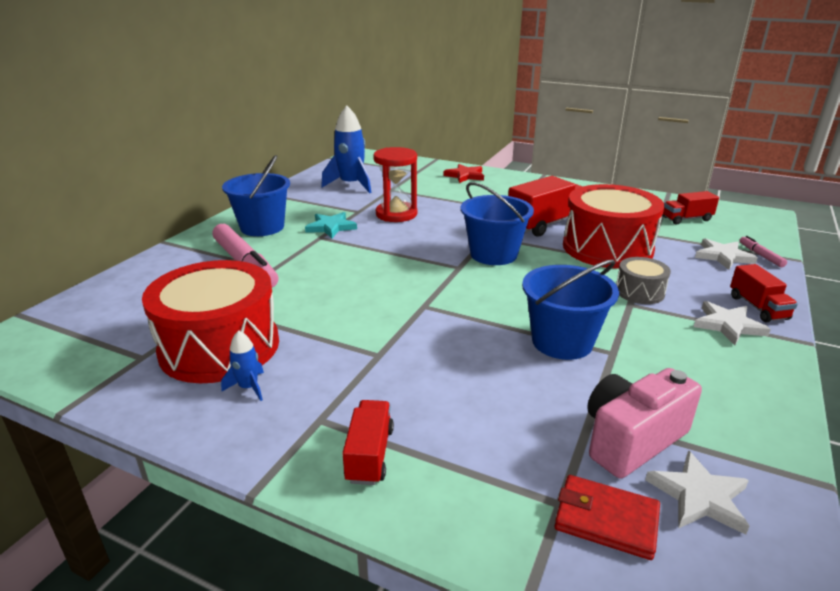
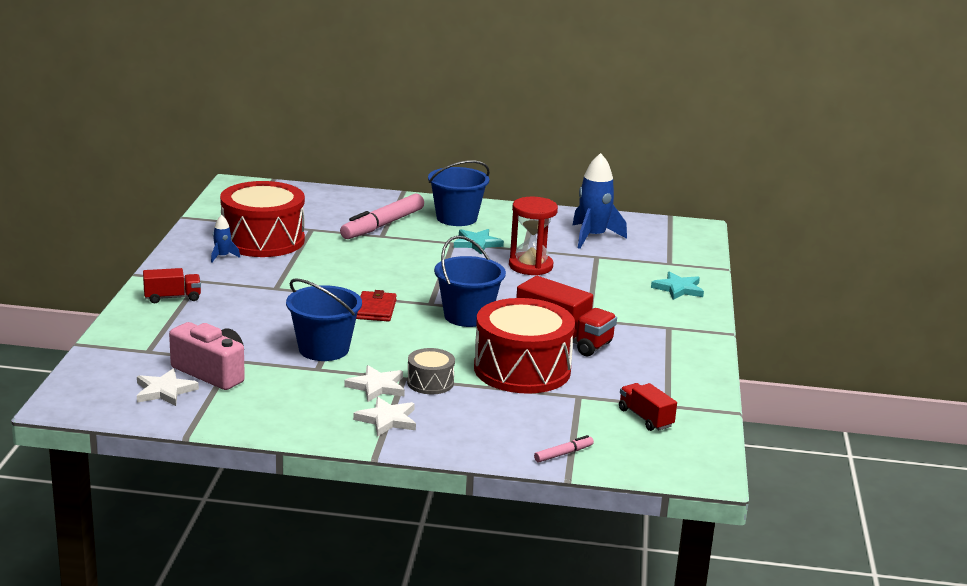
camera: 70 degrees right, 5 degrees down
(465, 176) = (678, 289): red star -> turquoise star
(606, 519) = (138, 363): red wallet -> red wallet (375, 309)
(723, 256) = (544, 431): white star -> white star (377, 386)
(758, 307) = (431, 438): red truck -> none

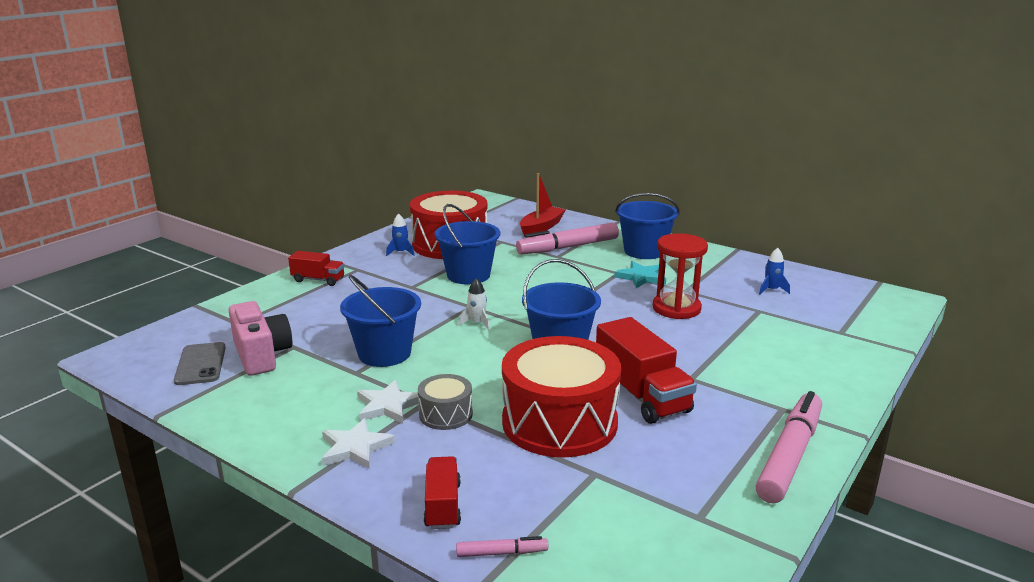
camera: 30 degrees right, 0 degrees up
(164, 391) = (200, 364): white star -> grey phone
(318, 268) = (468, 275): none -> blue bucket
(335, 208) = (541, 227): none -> red boat
(375, 309) = (477, 323): red wallet -> white rocket
(593, 237) = (771, 290): blue rocket -> blue rocket, size x0.48
(645, 418) = (653, 529): red truck -> red truck (443, 505)
(678, 289) = (830, 364): turquoise star -> none
(695, 356) = (789, 455): none -> pink marker

